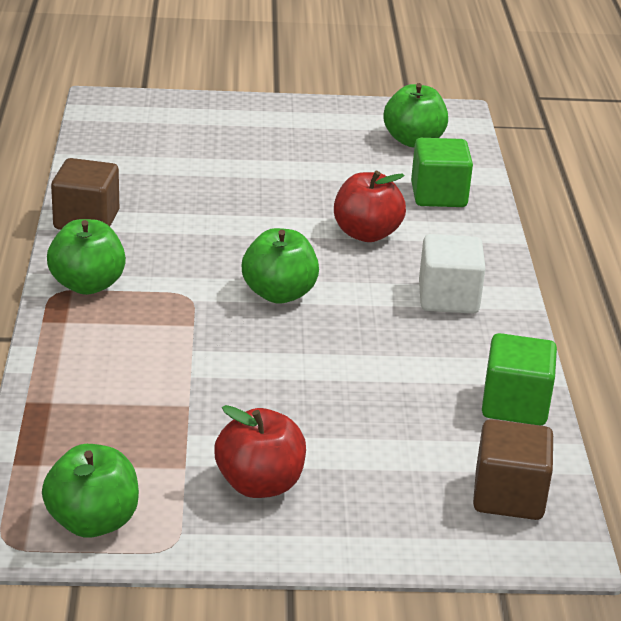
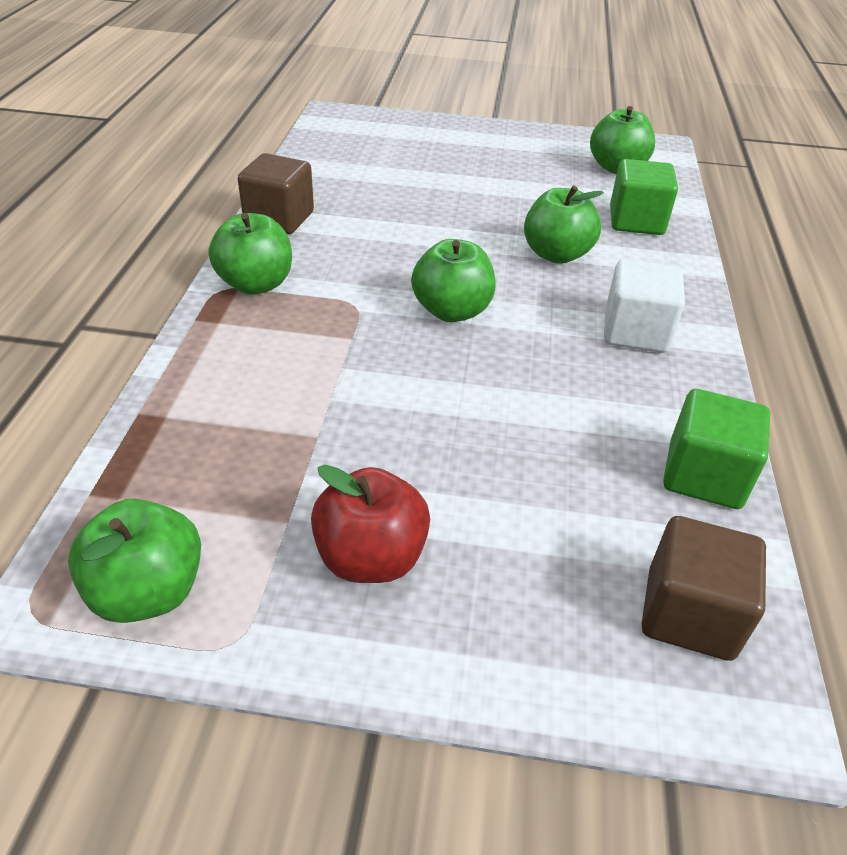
camera: 10 degrees right, 10 degrees up
(366, 234) = (556, 254): red apple -> green apple

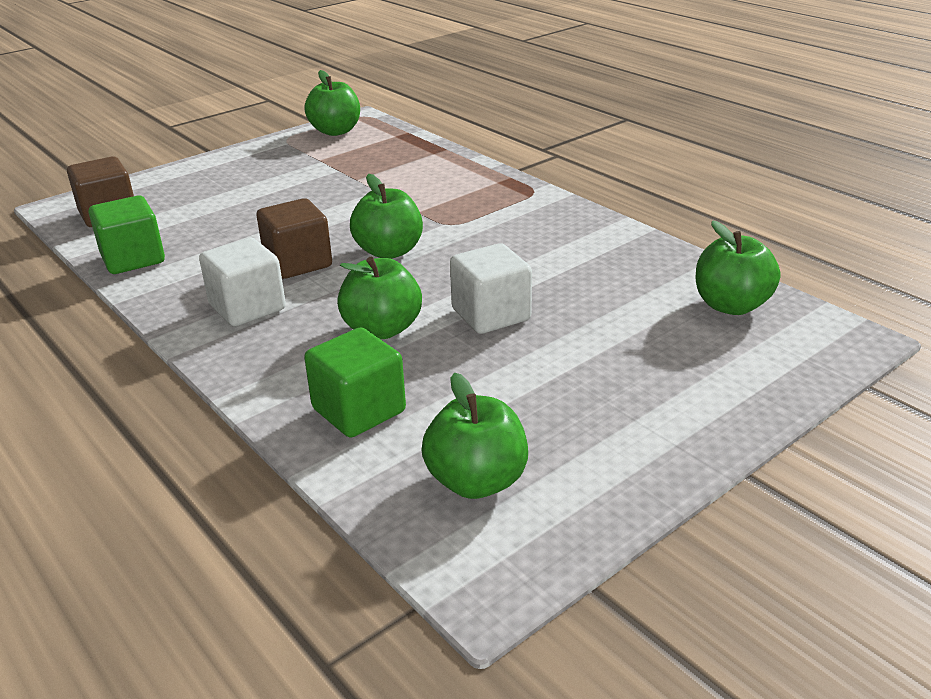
camera: 135 degrees right, 10 degrees down
(256, 284) = (524, 201): green apple -> green apple (731, 305)
(279, 219) = (610, 234): brown cube -> brown cube (298, 263)
(371, 557) = (269, 168): red apple -> none
(473, 222) = (491, 315): none -> white cube

